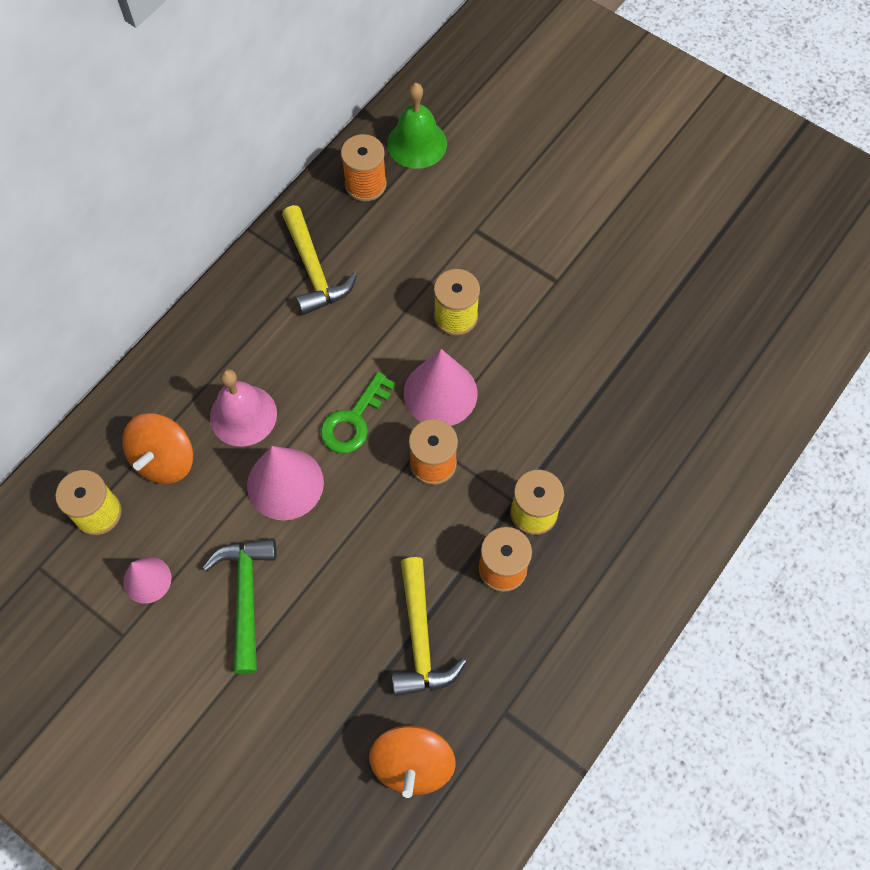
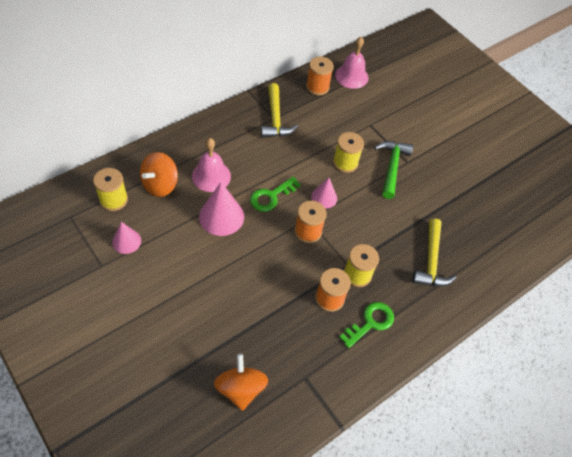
camera: 10 degrees right, 10 degrees down
(246, 596) = (178, 267): green hammer -> green hammer (392, 167)
(413, 764) = (240, 388): orange spinning top -> orange spinning top turned 150 degrees clockwise
(417, 143) = (351, 76): green bell -> pink bell
(420, 639) = (269, 321): yellow hammer -> yellow hammer (431, 261)
(440, 393) = (324, 197): pink cone -> pink cone, size x0.60
(577, 588) = (370, 323): none -> green key

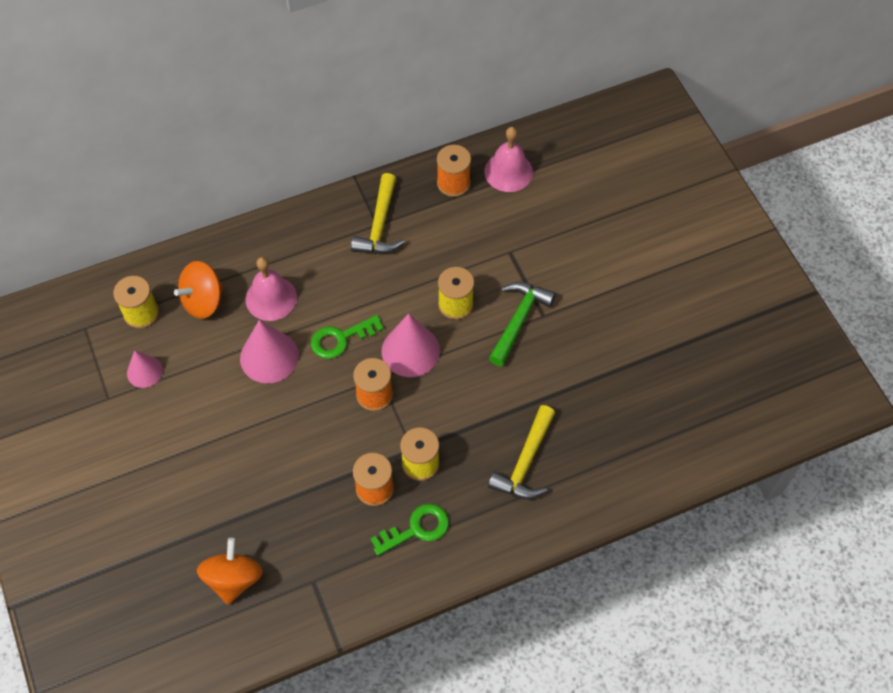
camera: 20 degrees right, 5 degrees up
(324, 197) = (410, 351): pink cone -> pink cone, size x1.66

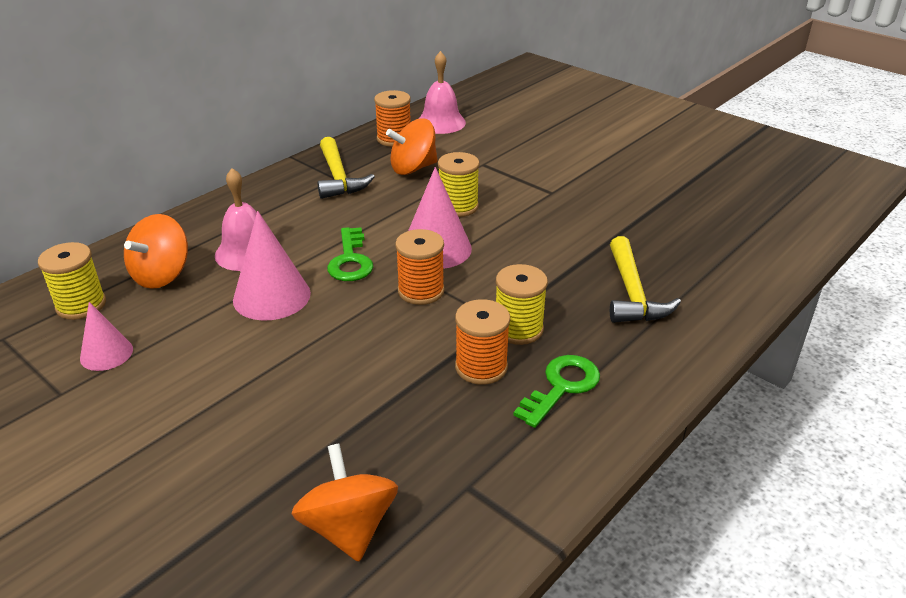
camera: 25 degrees left, 25 degrees down
(341, 338) = (350, 260): green key -> green key turned 45 degrees counterclockwise
(447, 235) = (413, 168): none -> orange spinning top
(518, 320) = (530, 201): green hammer -> none

